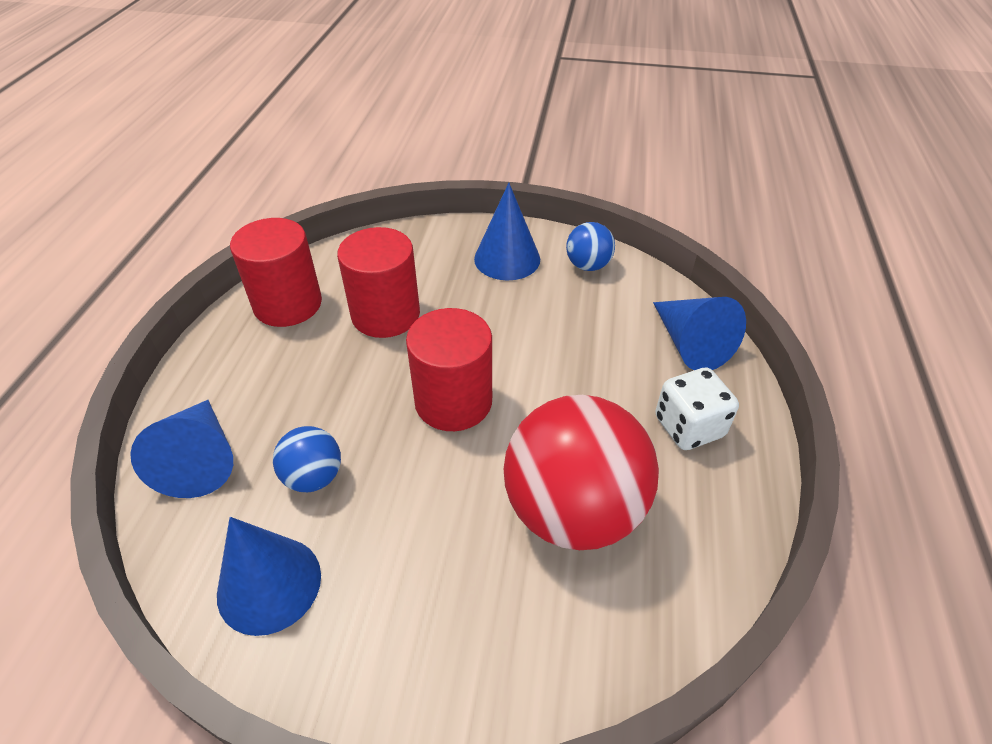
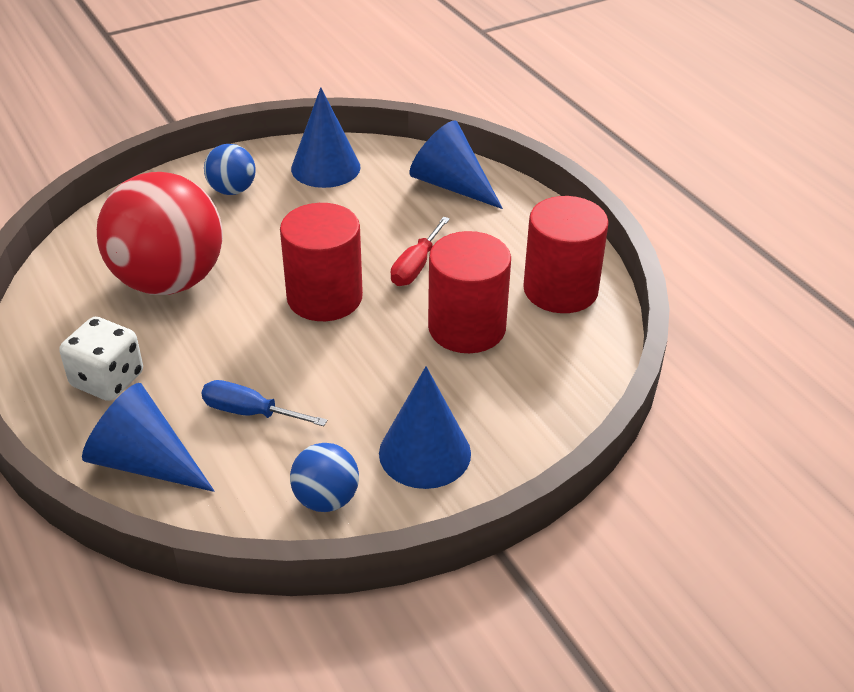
camera: 140 degrees right, 5 degrees down
(313, 477) = (367, 212): blue ball -> blue ball (232, 190)
(352, 386) = (415, 266): none -> red screwdriver
(593, 339) = (250, 412): none -> blue screwdriver

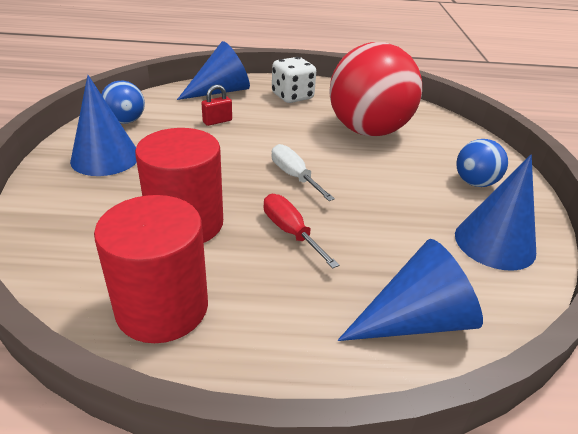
camera: 120 degrees right, 5 degrees down
(250, 412) = (217, 121): blue screwdriver -> red padlock
(324, 297) = (294, 176): red cylinder -> white screwdriver

